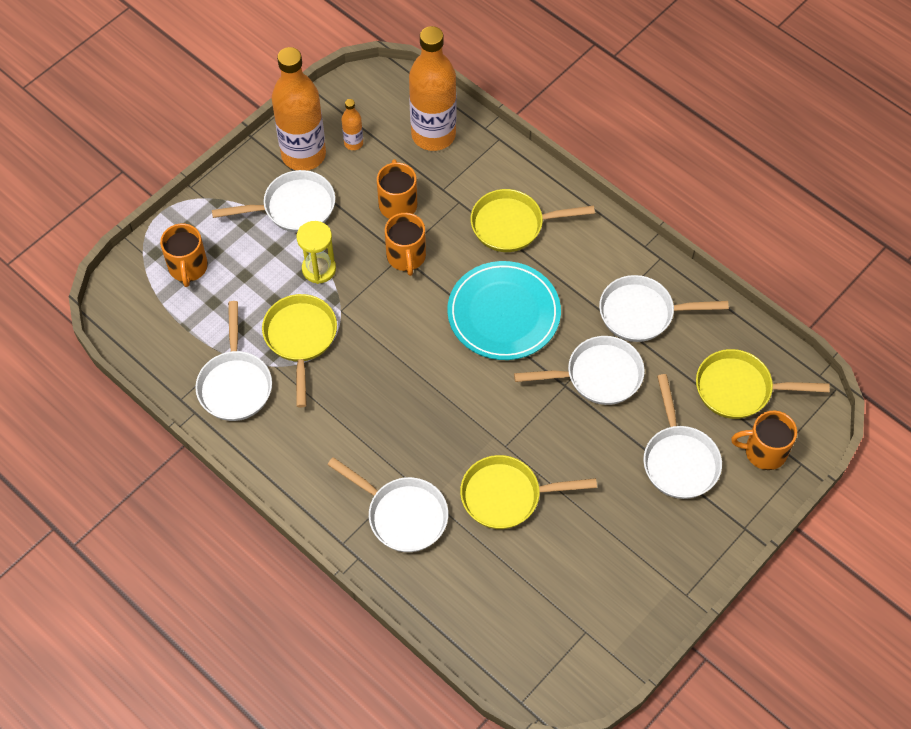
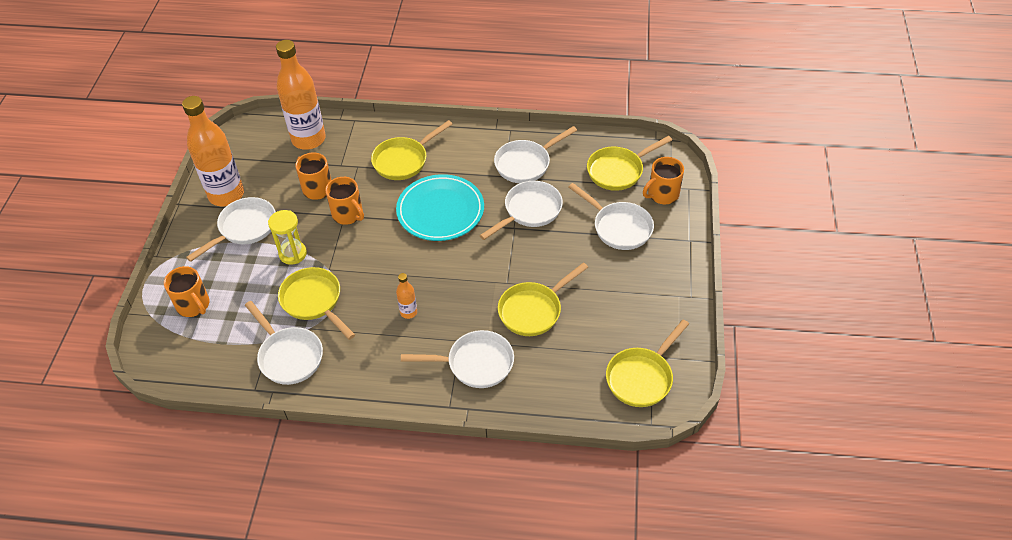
camera: 35 degrees left, 10 degrees down
(353, 143) = (257, 171): orange bottle -> orange bottle (408, 312)
(555, 646) = (642, 377): none -> yellow pan

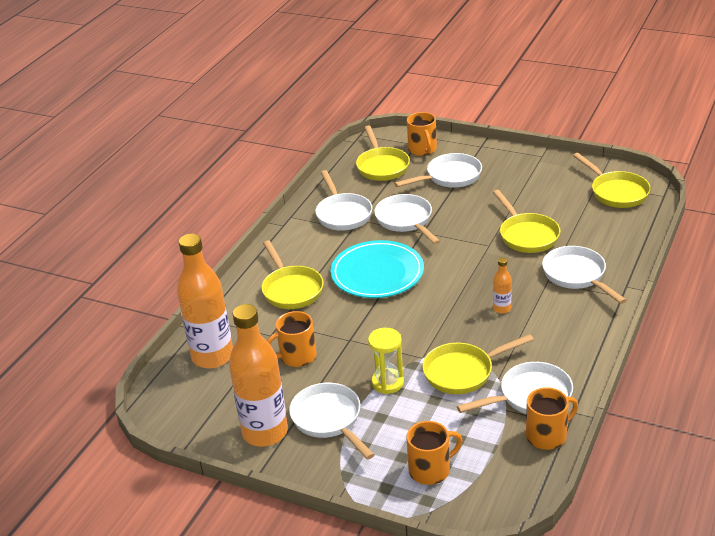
camera: 70 degrees left, 15 degrees down
(348, 214) = (349, 336): orange mug -> orange mug (547, 435)
(475, 363) = (577, 276): white pan -> white pan turned 45 degrees counterclockwise

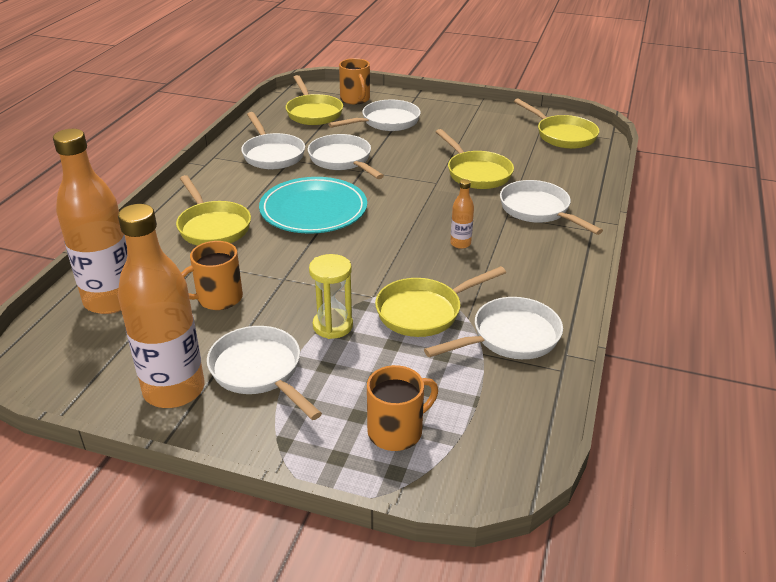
camera: 10 degrees left, 0 degrees up
(547, 435) = (539, 383): orange mug -> none

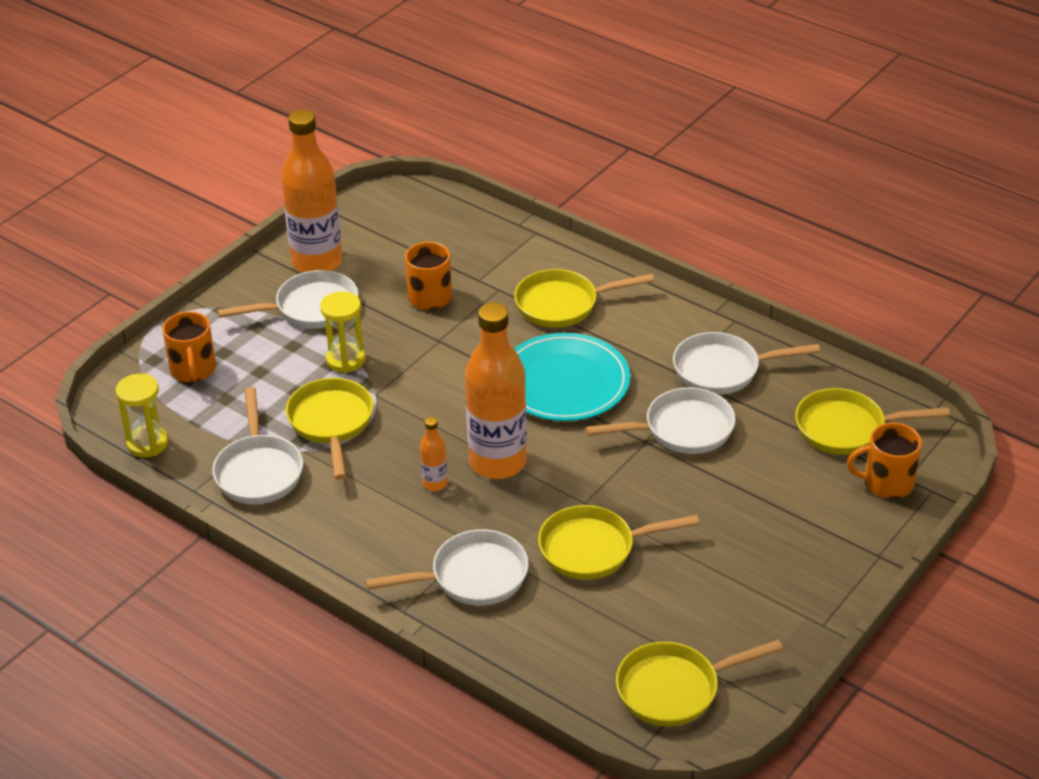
camera: 110 degrees right, 5 degrees up
(111, 300) = (462, 234): orange bottle -> orange bottle (497, 462)
(386, 122) = (790, 498): white pan -> none
(526, 426) = (147, 443): none -> yellow hourglass

